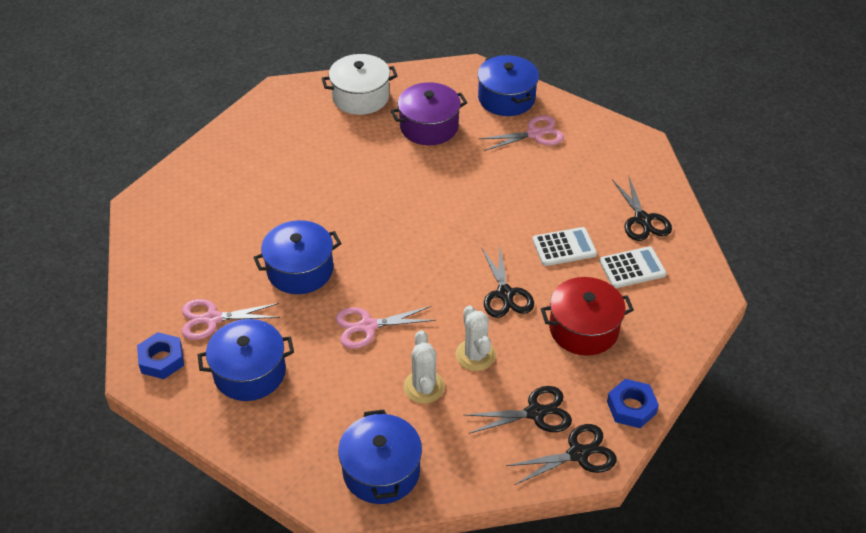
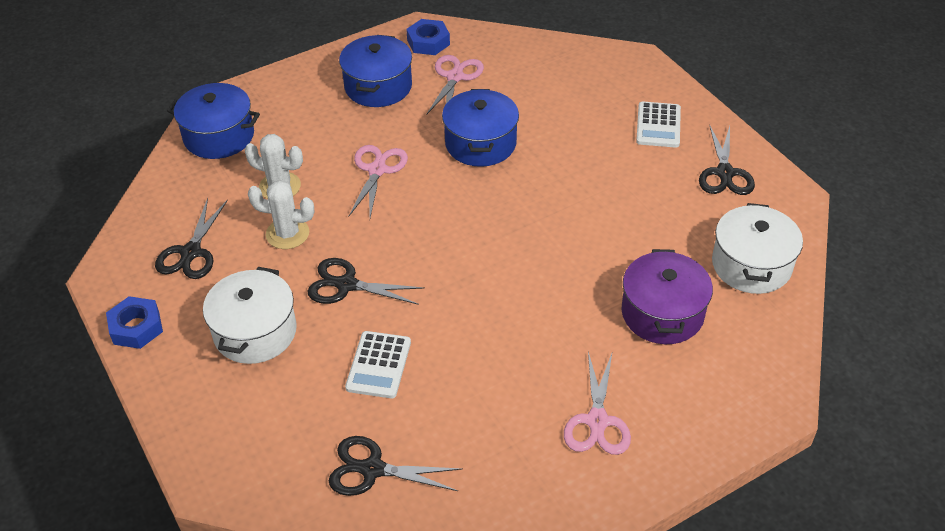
camera: 115 degrees right, 0 degrees up
(506, 98) = (689, 419): blue pot -> none
(578, 454) = (125, 265): black scissors -> black scissors (725, 173)
(583, 329) = (255, 332): red pot -> white pot
(632, 268) = (304, 418): white calculator -> white calculator (658, 125)

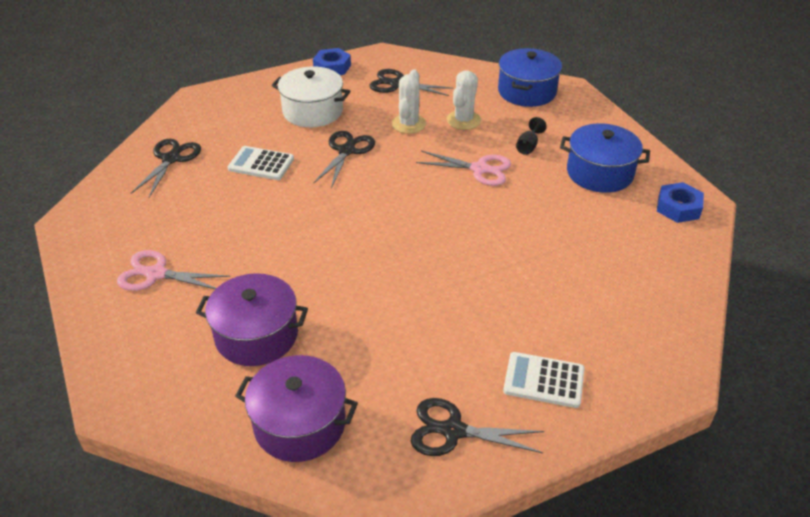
camera: 95 degrees right, 5 degrees down
(332, 134) = (528, 146): none -> black goblet
(455, 77) = (620, 223): pink scissors -> none
(480, 143) = (514, 233): blue pot -> none
(751, 265) = (300, 424): white pot -> purple pot

